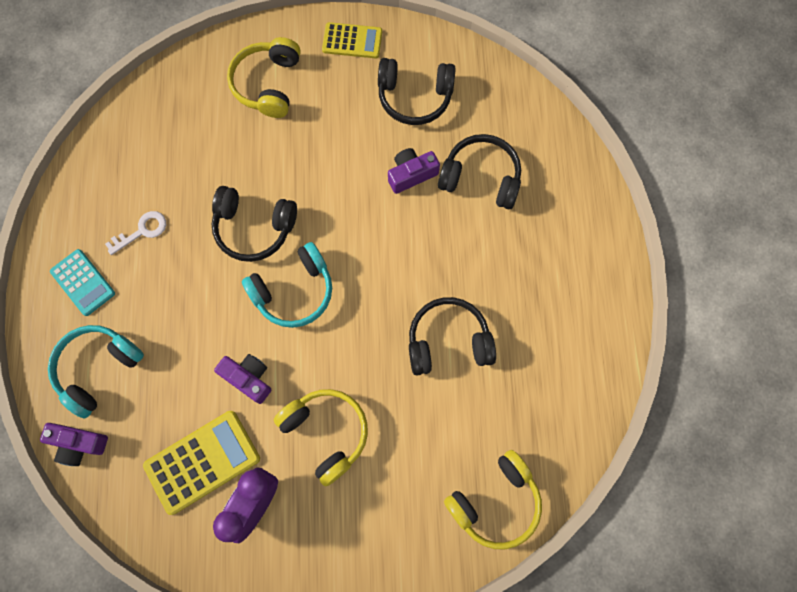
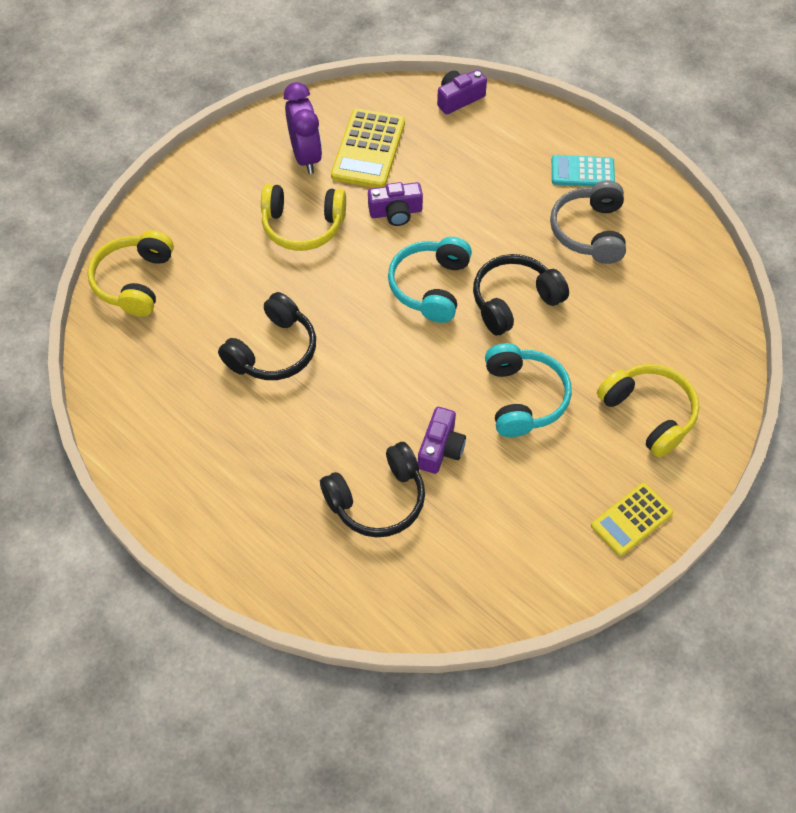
camera: 135 degrees right, 15 degrees down
(98, 369) = (502, 139): turquoise headphones -> turquoise headphones (523, 398)
(142, 231) = (589, 231): white key -> grey headphones
(414, 97) = (515, 519): black headphones -> none

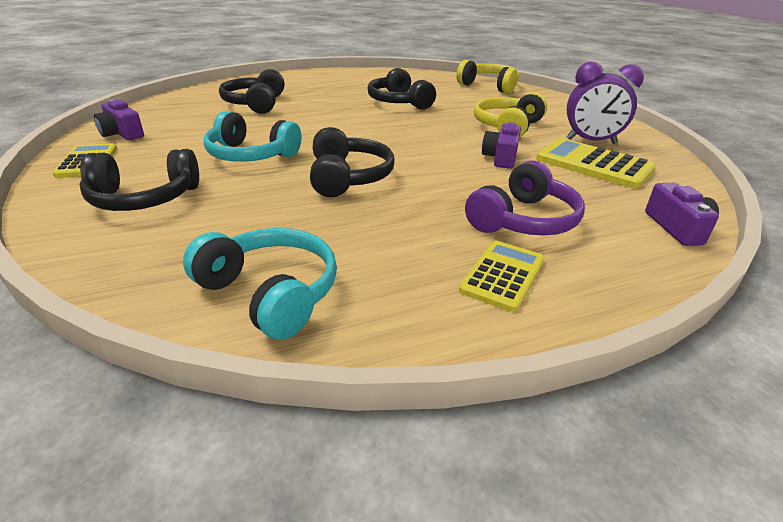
camera: 115 degrees right, 25 degrees down
(430, 286) = (402, 151): turquoise headphones -> turquoise headphones (270, 293)
(440, 448) = (259, 123): purple camera -> purple camera (122, 133)
(506, 175) = (523, 220): none -> purple headphones
(582, 172) = (503, 275): turquoise calculator -> yellow calculator
(589, 231) = (394, 244): grey headphones -> none
(648, 413) = (144, 198): yellow headphones -> black headphones

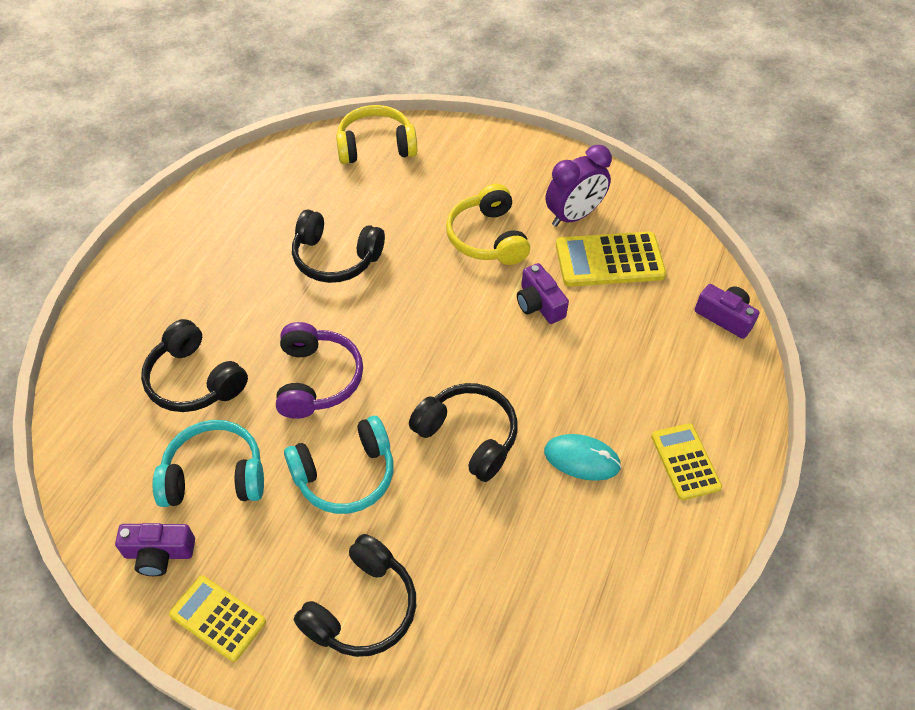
camera: 45 degrees left, 20 degrees up
(270, 293) = (592, 601): turquoise headphones -> turquoise headphones (215, 475)
(408, 225) = (581, 459): none -> turquoise mouse
(523, 220) = (639, 387): purple headphones -> purple headphones (317, 379)

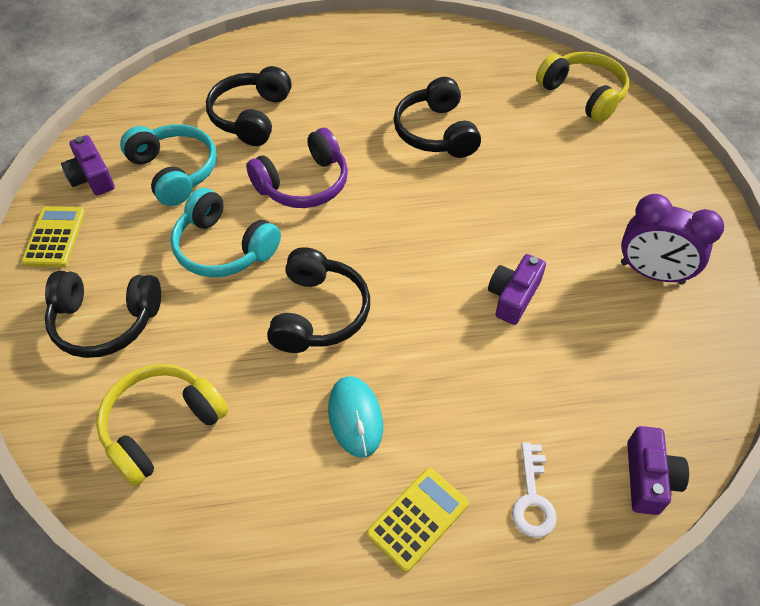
camera: 60 degrees right, 0 degrees up
(487, 238) = (556, 220): yellow headphones -> yellow headphones (162, 426)
(609, 260) = (624, 330): yellow calculator -> none
(705, 387) = (532, 498): none -> white key

